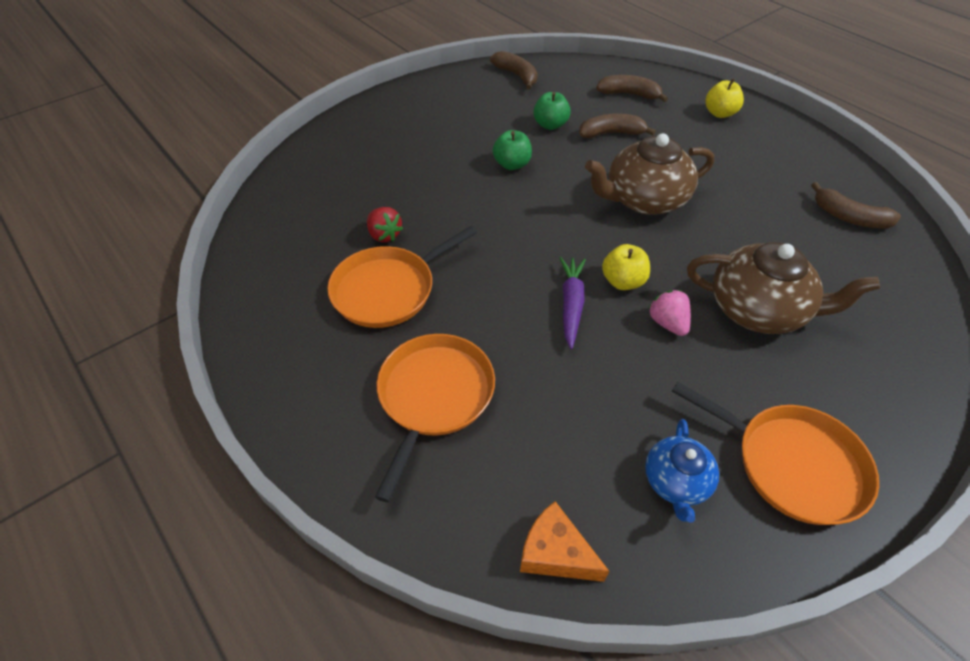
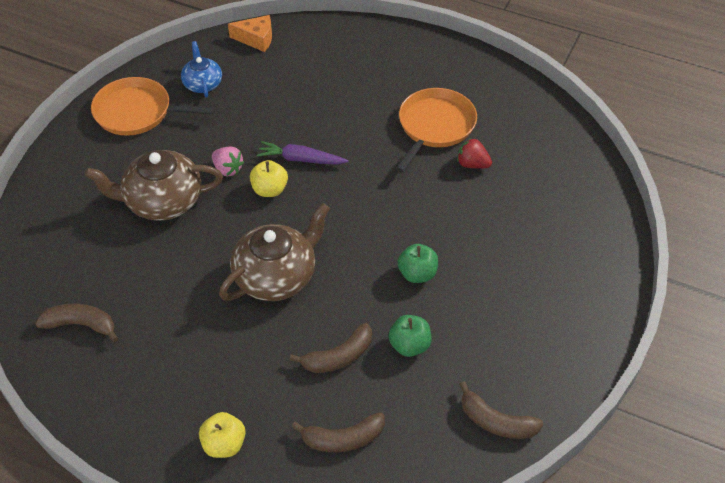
camera: 155 degrees right, 0 degrees up
(434, 396) = (358, 78): orange pan -> none
(571, 304) = (301, 159): purple carrot -> purple carrot turned 120 degrees clockwise

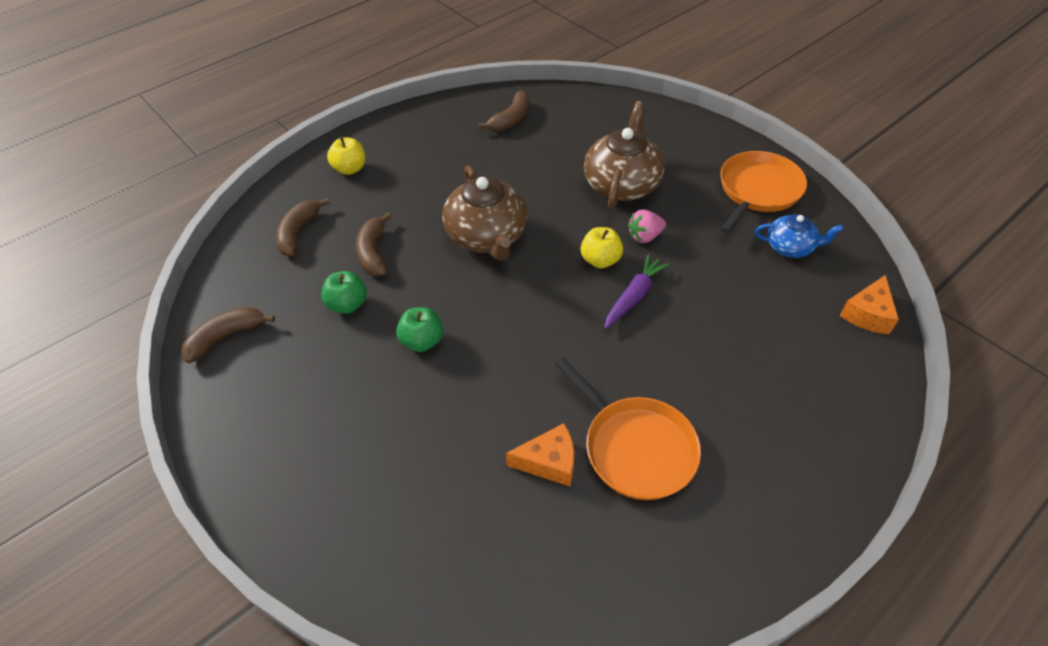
camera: 115 degrees right, 0 degrees up
(472, 164) = (549, 462): red strawberry -> orange cheese

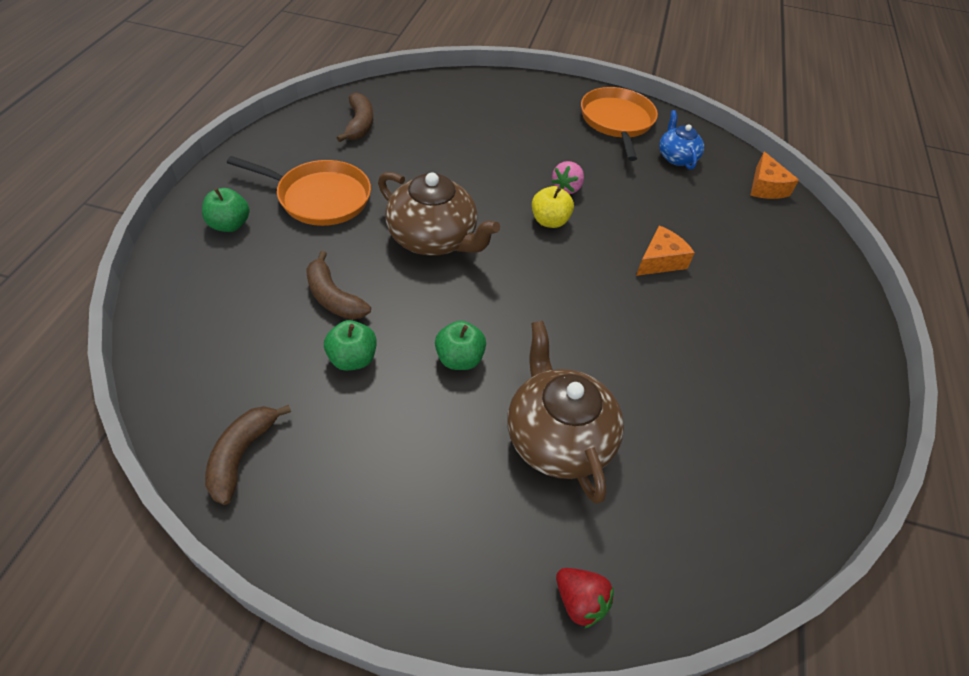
camera: 40 degrees left, 0 degrees up
(298, 232) = (228, 310): brown banana -> none
(346, 566) = (580, 602): none -> red strawberry
(350, 169) = (229, 225): yellow apple -> green apple
(549, 462) = (660, 407): orange cheese -> orange cheese (660, 261)
(622, 184) = (510, 151): brown teapot -> brown teapot (557, 437)
(634, 296) = (602, 240): purple carrot -> none
(635, 447) = (710, 360): orange pan -> orange pan (319, 197)
(790, 247) = (676, 157): blue teapot -> blue teapot turned 75 degrees counterclockwise

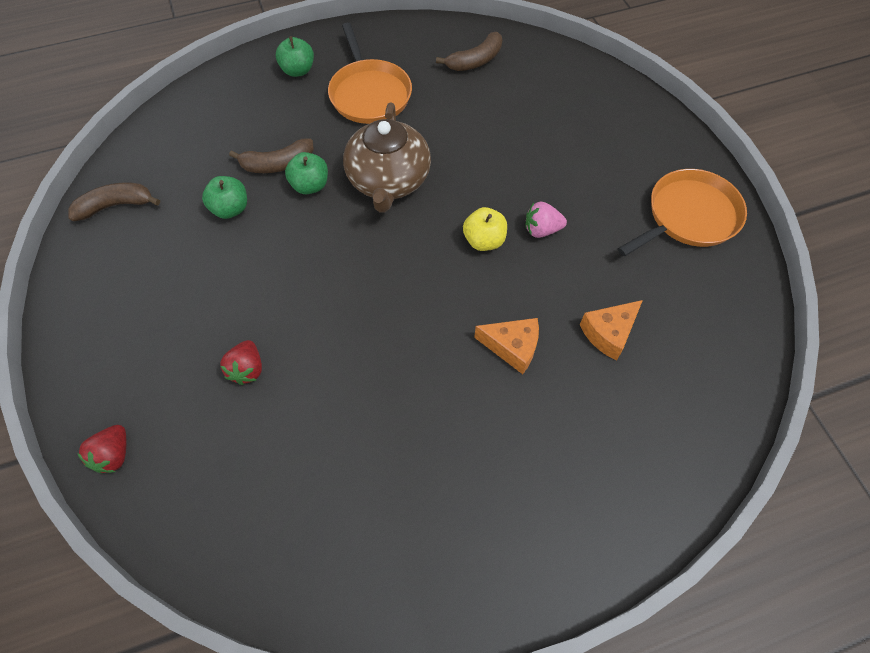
camera: 60 degrees right, 10 degrees up
(333, 297) = (277, 164): brown banana -> brown banana turned 120 degrees counterclockwise
(459, 359) = (277, 268): green apple -> green apple (310, 185)
(557, 437) = (247, 369): brown teapot -> red strawberry
(676, 157) = (688, 291): blue teapot -> none
(766, 187) = (729, 393): orange cheese -> orange cheese (609, 333)

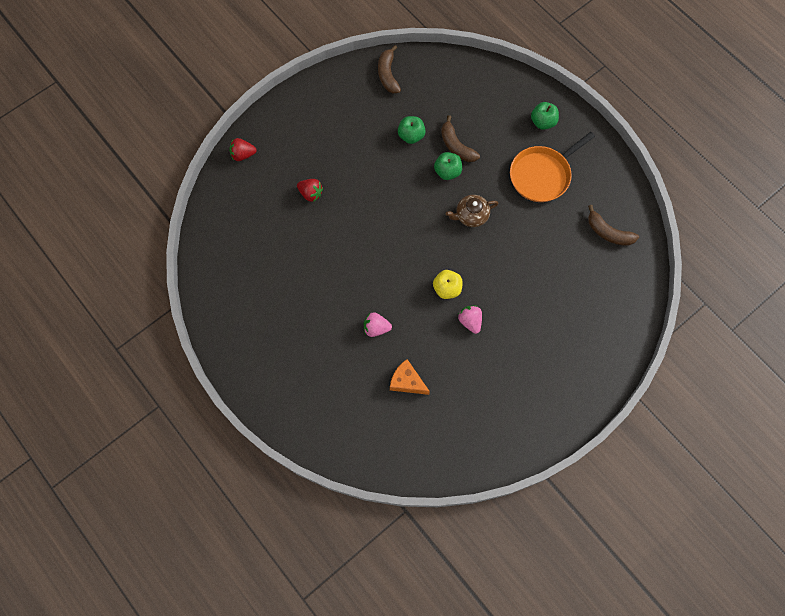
camera: 70 degrees right, 10 degrees up
(115, 206) = (388, 74): brown banana -> brown banana turned 150 degrees counterclockwise
(247, 369) = (310, 194): red strawberry -> red strawberry turned 135 degrees counterclockwise
(388, 181) = (471, 215): brown teapot -> brown teapot, size x0.57
(512, 347) = (376, 328): orange cheese -> pink strawberry
(688, 216) = (521, 414): orange pan -> none

